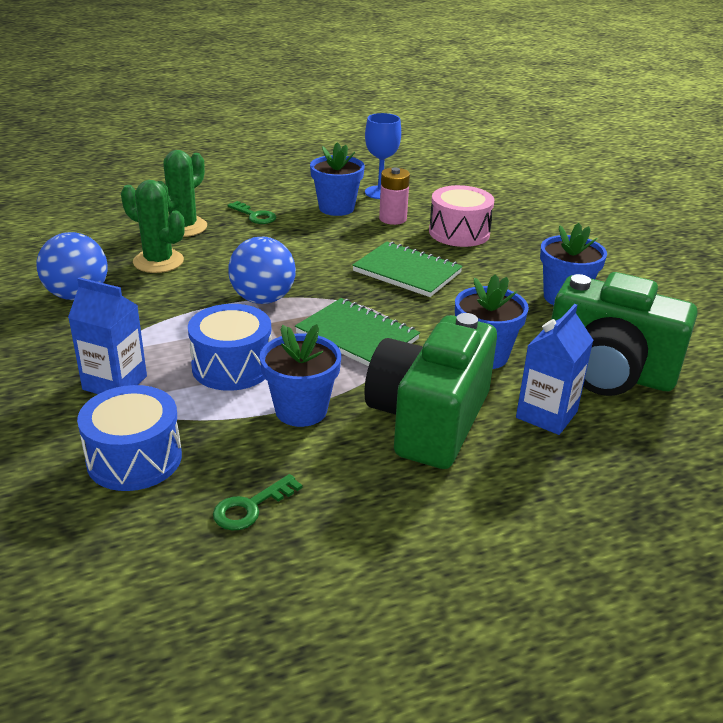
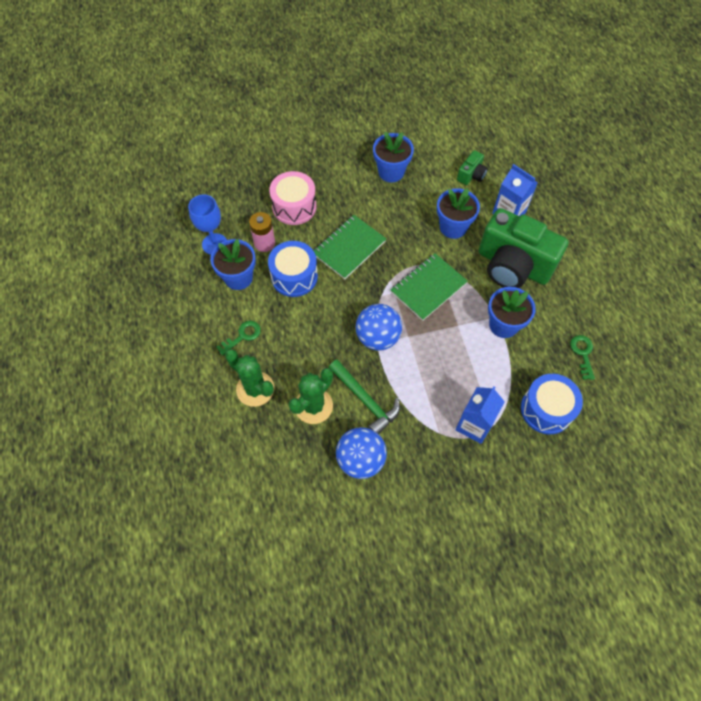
camera: 80 degrees left, 30 degrees up
(164, 294) = (365, 400): none -> green hammer
(232, 366) = (458, 358): blue drum -> blue drum (294, 276)
(250, 507) = (582, 353): green key -> green key turned 150 degrees counterclockwise
(608, 372) = (471, 175): green camera -> green camera, size x0.43

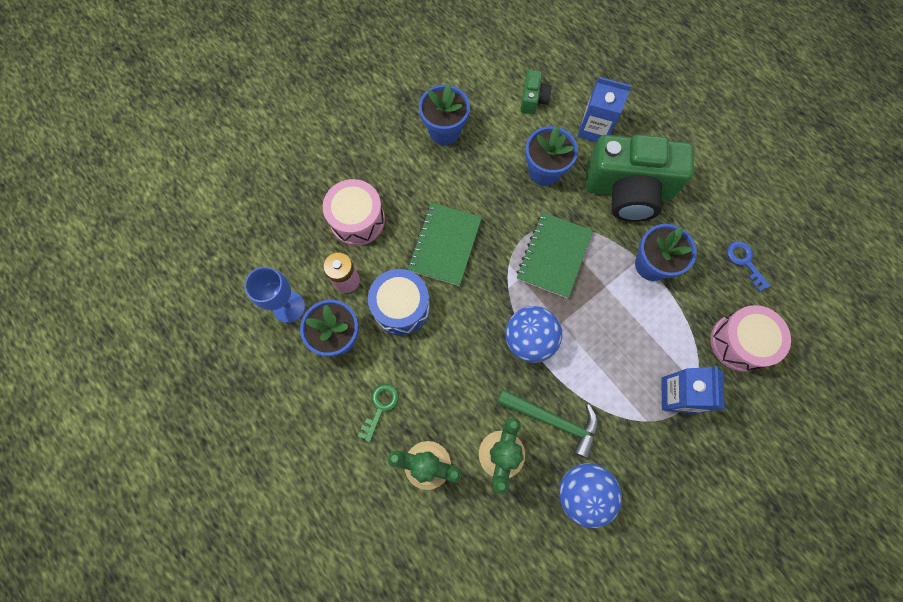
camera: 25 degrees left, 10 degrees up
(546, 409) = (739, 342): blue drum -> pink drum
(582, 353) = (744, 262): green key -> blue key

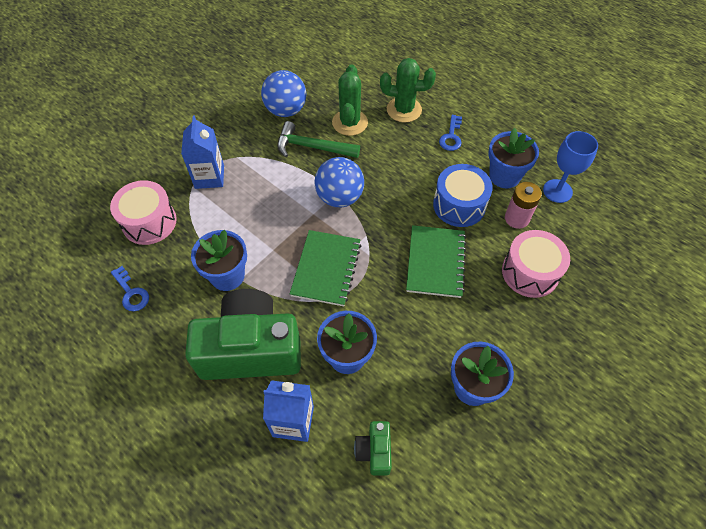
camera: 170 degrees right, 15 degrees down
(380, 407) = (451, 136): green key -> blue key

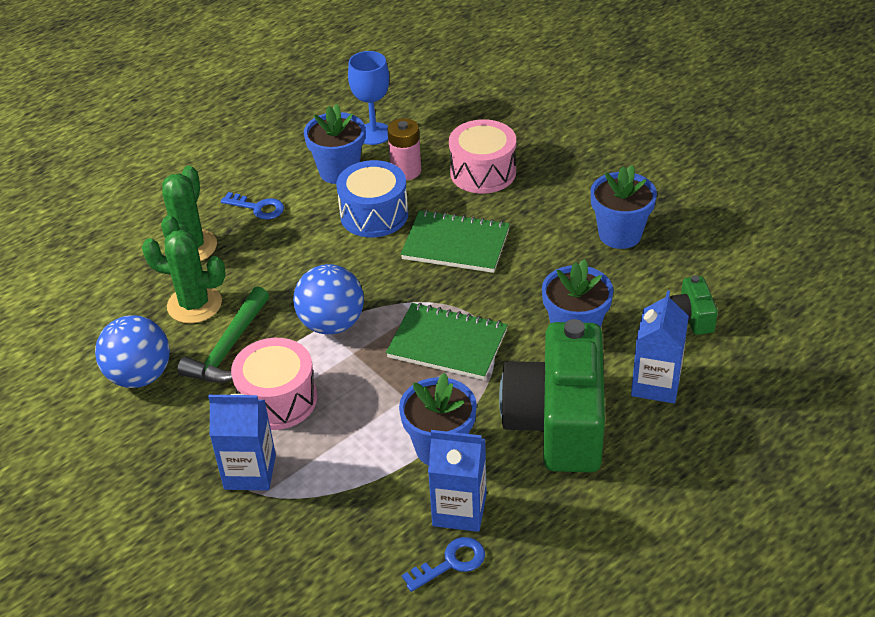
camera: 80 degrees left, 15 degrees down
(149, 222) = (321, 548): pink drum -> pink drum (277, 399)
(173, 293) = (459, 510): none -> blue carton
(374, 451) = (691, 317): green camera -> green camera turned 75 degrees clockwise

